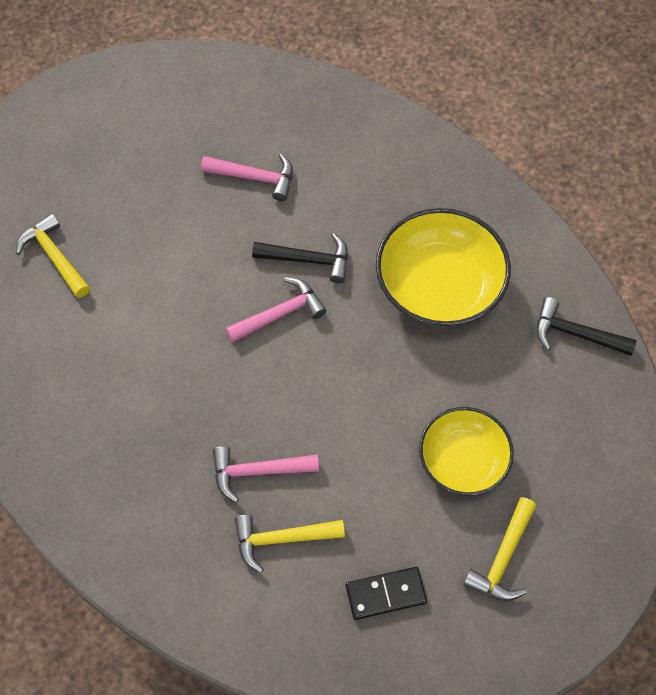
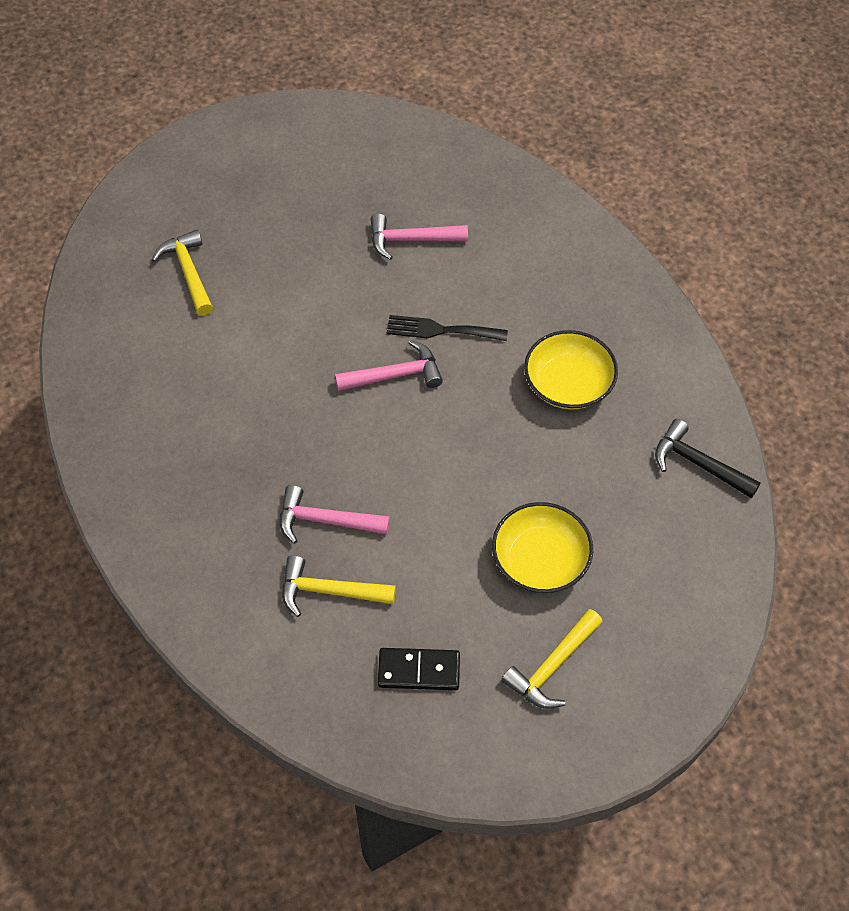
camera: 15 degrees right, 5 degrees down
(255, 177) = (411, 240): pink hammer -> pink hammer turned 150 degrees clockwise
(309, 260) = (440, 330): black hammer -> black fork
(439, 285) = (568, 384): yellow bowl -> yellow bowl, size x0.66

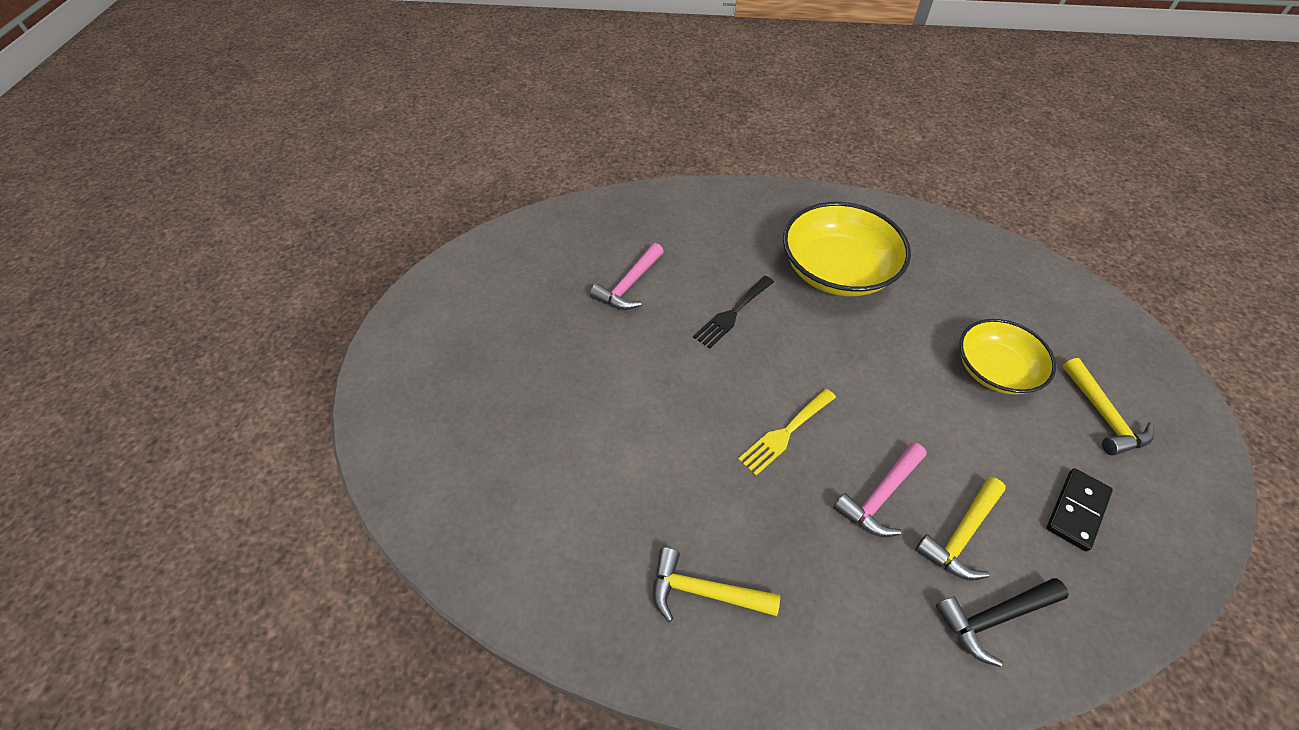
camera: 55 degrees left, 5 degrees down
(188, 272) = (521, 454): yellow hammer -> yellow hammer (703, 592)
(338, 429) = (785, 433): none -> yellow fork
(395, 375) = (756, 364): pink hammer -> none
(568, 384) = (837, 270): yellow bowl -> yellow bowl, size x1.52
(698, 464) = (950, 243): black hammer -> black hammer (994, 618)

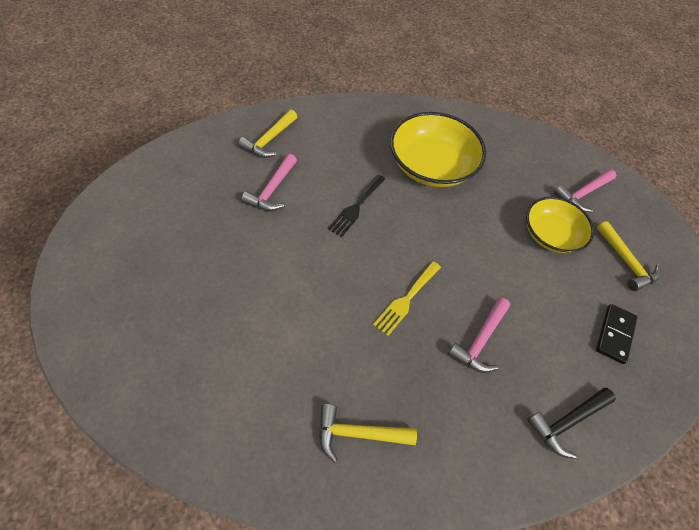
camera: 15 degrees left, 5 degrees up
(961, 535) = (539, 363): yellow hammer -> yellow hammer (269, 140)
(1046, 321) = (582, 194): none -> pink hammer

